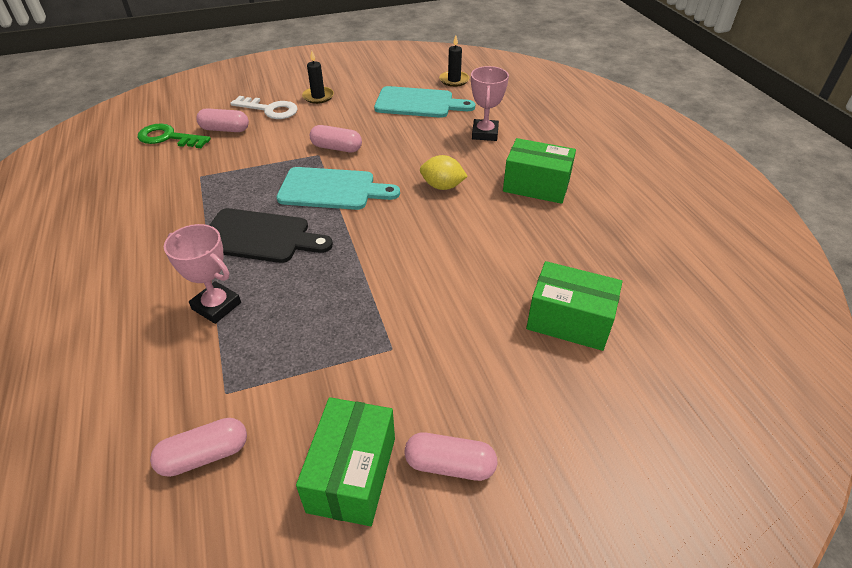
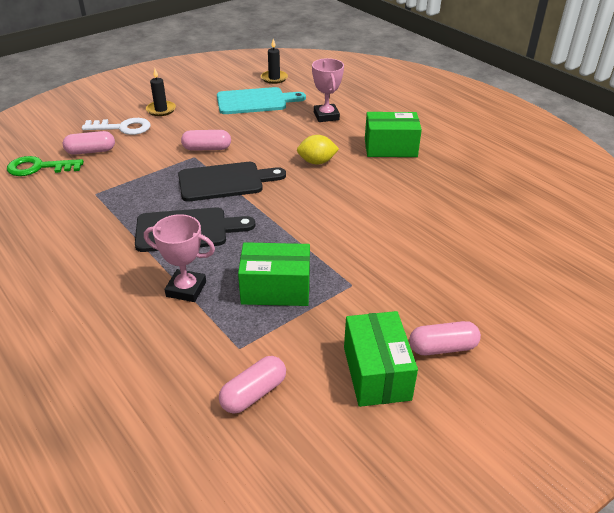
camera: 20 degrees left, 5 degrees down
(332, 189) = (225, 181): turquoise cutting board -> black cutting board
(569, 321) = (469, 236): green box -> green box (276, 289)

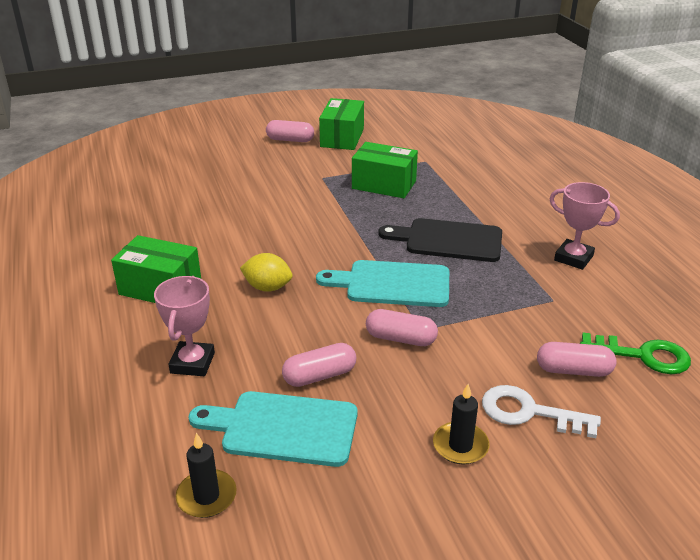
camera: 160 degrees left, 5 degrees down
(186, 289) = (457, 197): pink trophy -> pink trophy (573, 258)
(225, 181) = (392, 284): black cutting board -> turquoise cutting board
(253, 393) = (423, 142): pink capsule -> pink capsule (319, 376)

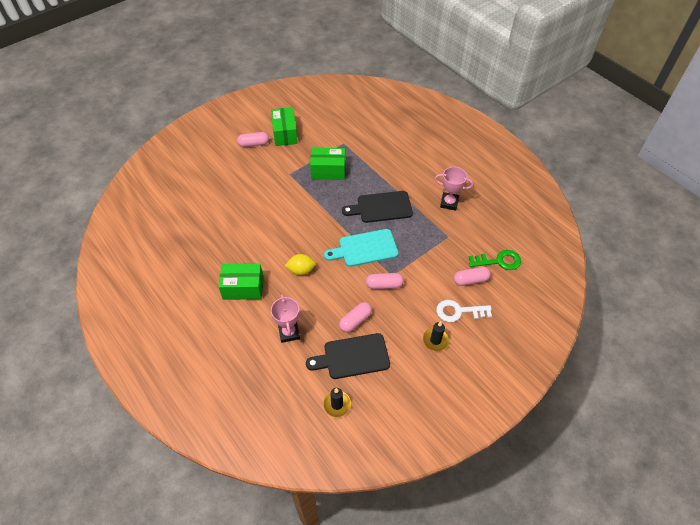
camera: 20 degrees left, 20 degrees up
(283, 428) = (352, 357): turquoise cutting board -> black cutting board

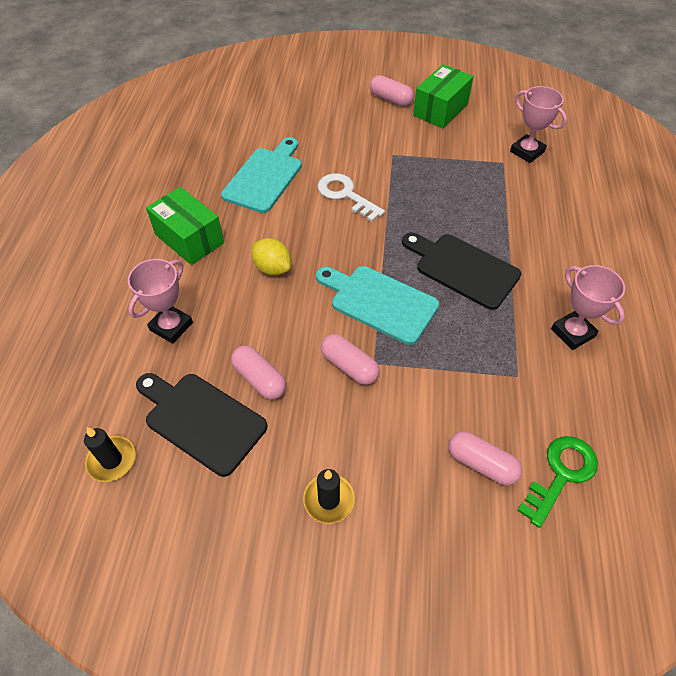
camera: 45 degrees right, 0 degrees up
(241, 230) = (265, 177): none -> turquoise cutting board
(328, 171) = (444, 181): green box -> none
(348, 130) = (527, 152): none -> pink trophy
(355, 321) = (259, 379): pink capsule -> pink capsule turned 45 degrees clockwise
(459, 311) = (410, 492): white key -> white key (346, 195)
(498, 261) = (561, 474): green key -> green key turned 90 degrees counterclockwise

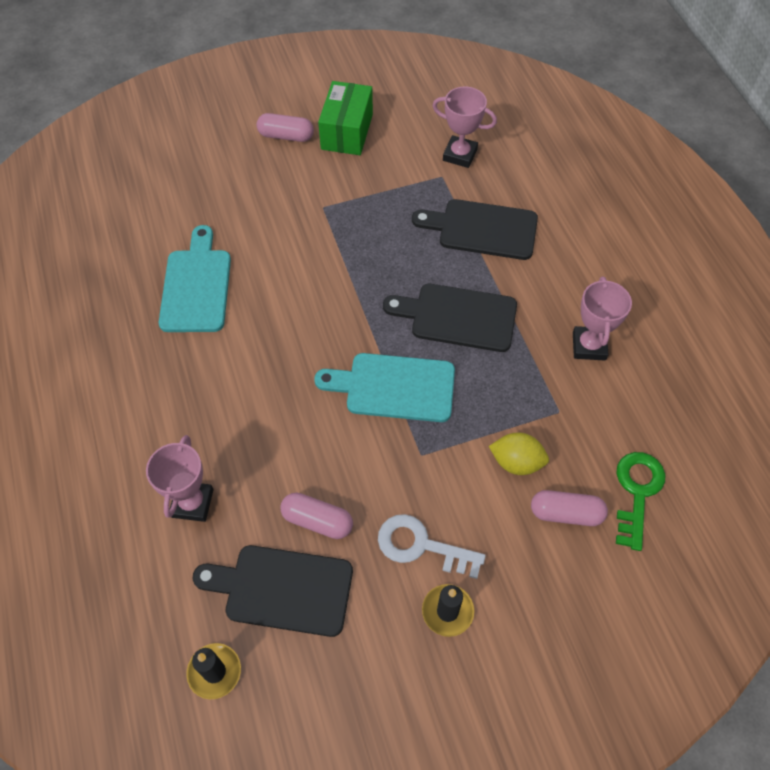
camera: 25 degrees left, 5 degrees up
(189, 239) = (153, 393): green box -> none
(272, 268) = (264, 392): yellow lemon -> yellow lemon (516, 462)
(346, 195) = (297, 275): white key -> white key (422, 546)
(349, 366) = (399, 469): pink capsule -> none
(519, 211) = (482, 229): none -> black cutting board
(572, 333) = (589, 346): pink trophy -> pink trophy turned 60 degrees clockwise

